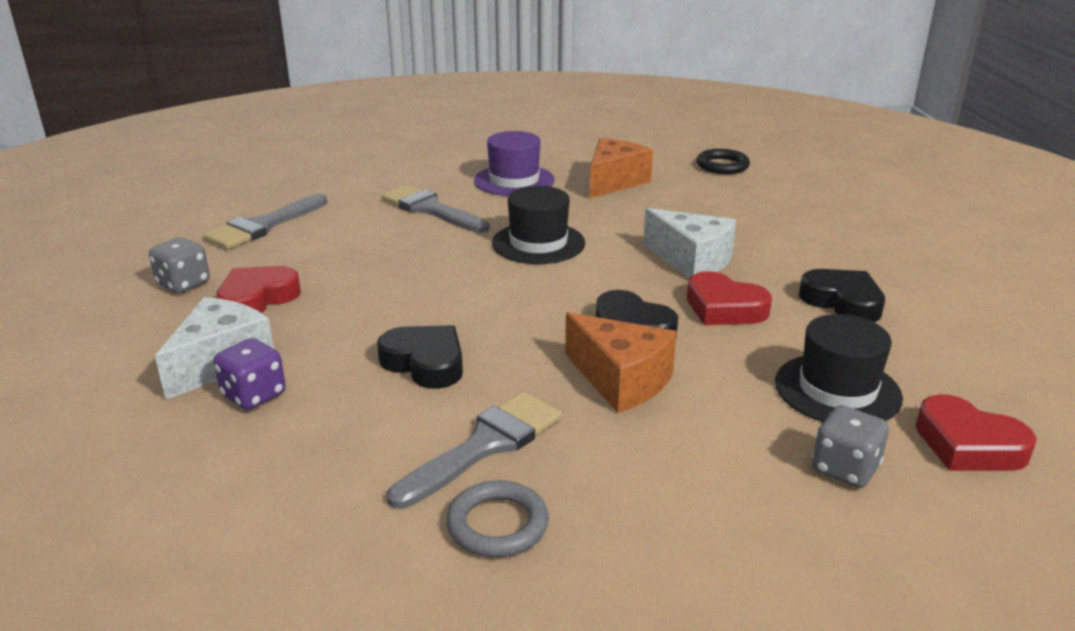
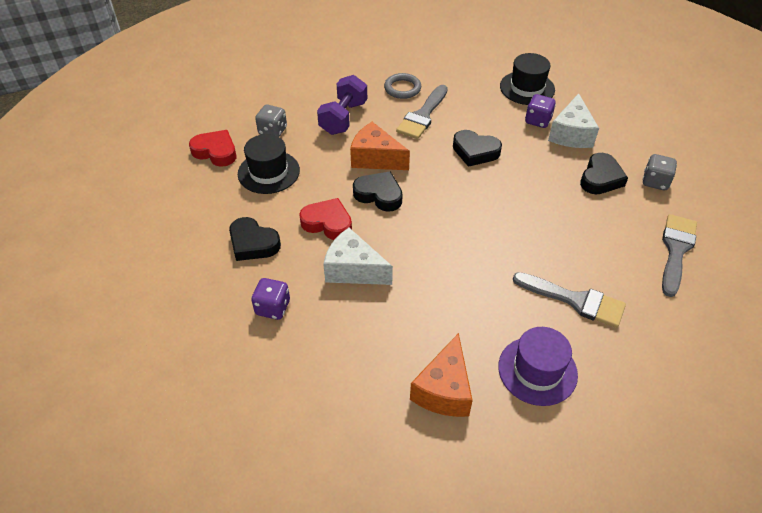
camera: 165 degrees right, 20 degrees up
(257, 299) = (600, 178): red heart -> black heart
(538, 243) = (468, 270): black hat -> black hat (527, 88)
(672, 472) = (343, 118): none -> purple dumbbell
(722, 166) = (342, 459): black ring -> none
(801, 245) = (273, 308): none -> purple dice

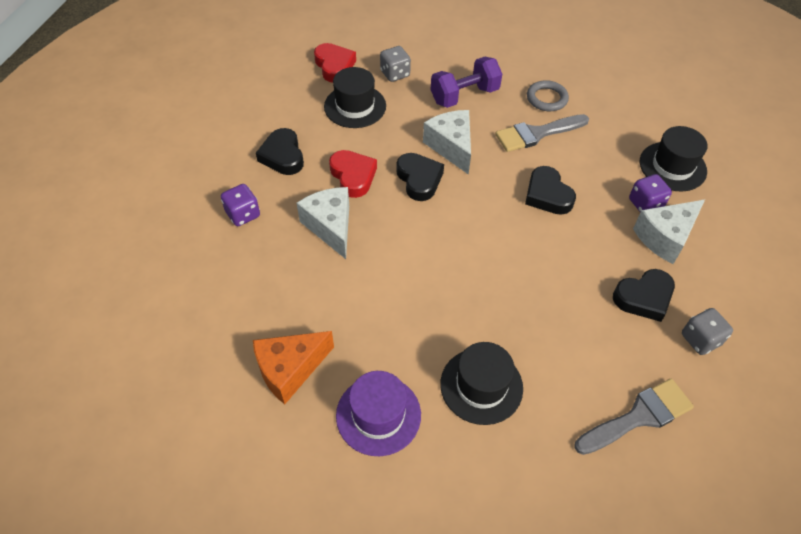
camera: 40 degrees right, 5 degrees up
(375, 158) = (451, 147): orange cheese -> white cheese
(575, 300) = (481, 386): grey brush -> black hat

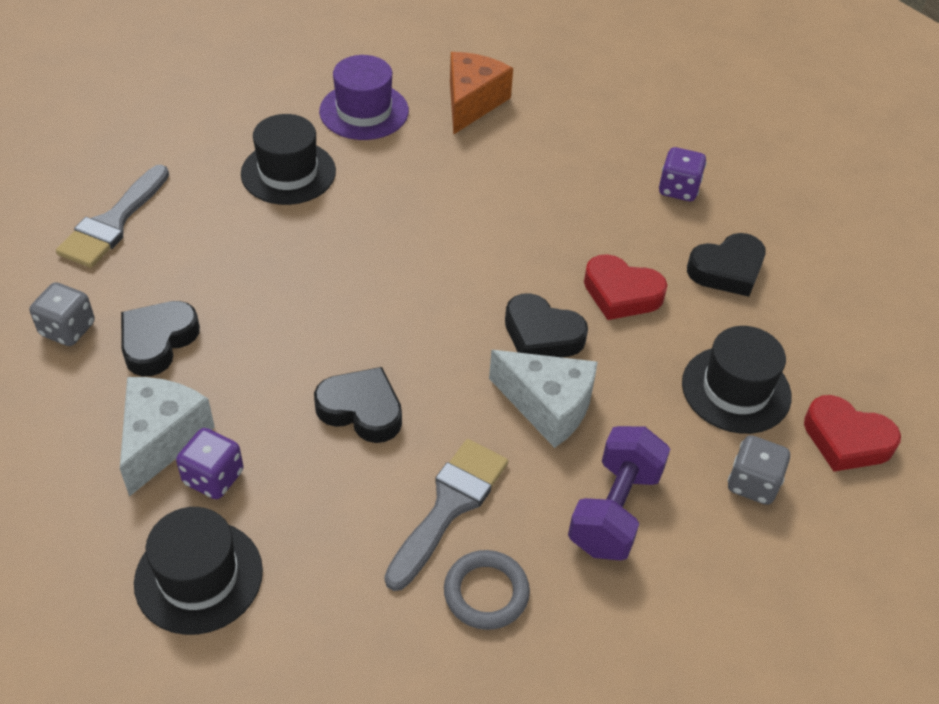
camera: 140 degrees right, 5 degrees down
(283, 156) = (727, 270): black heart -> black heart turned 120 degrees clockwise
(330, 227) = (578, 226): white cheese -> none

